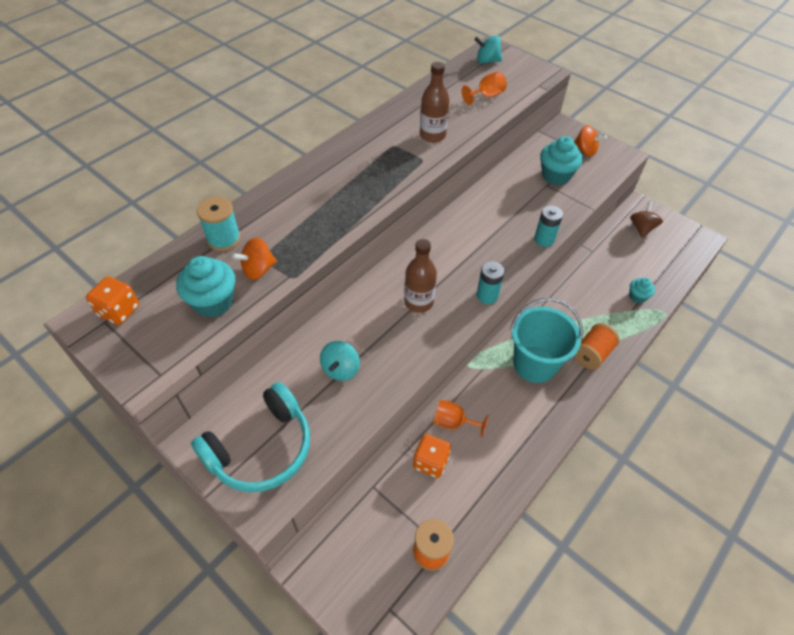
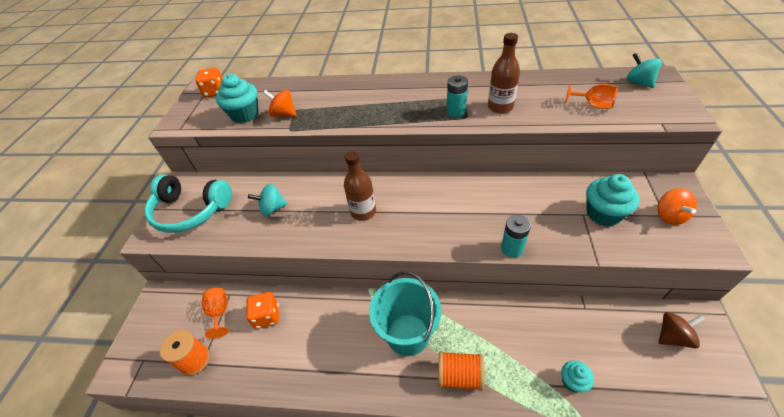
camera: 60 degrees right, 5 degrees down
(224, 239) = (297, 90): turquoise spool -> none
(453, 422) = (309, 310): orange goblet -> orange goblet (219, 313)
(487, 295) = (407, 246): turquoise battery -> turquoise battery (456, 111)

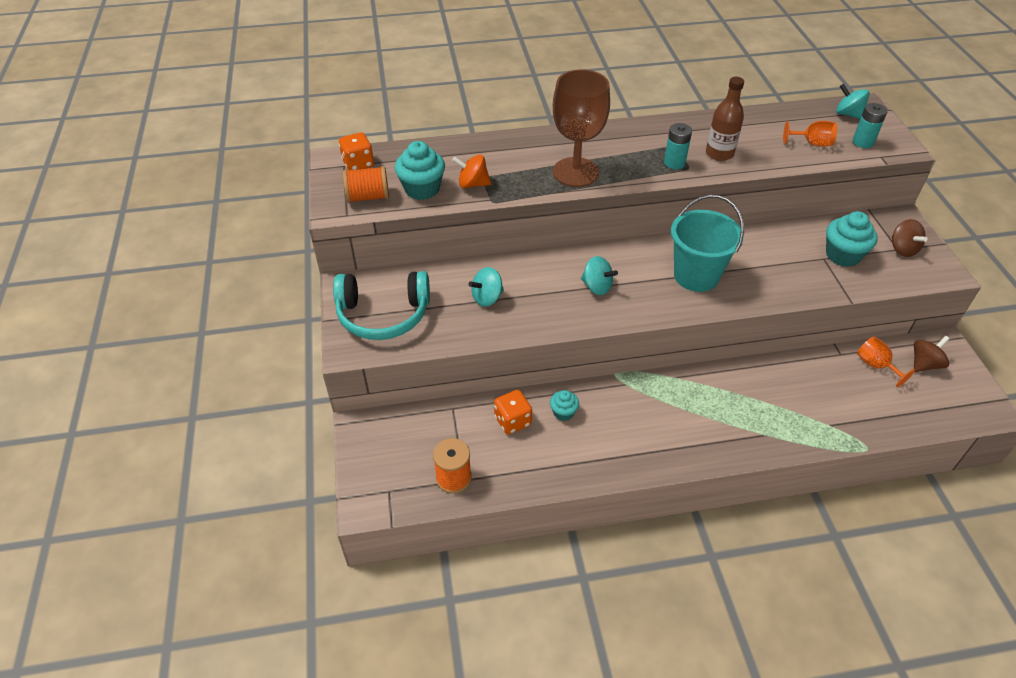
camera: 20 degrees left, 0 degrees up
(219, 313) = (453, 428): orange goblet -> orange goblet (876, 365)
(363, 212) = (597, 287): brown bottle -> turquoise spinning top
(368, 112) = (575, 172): none -> brown goblet
(407, 334) = (677, 409): turquoise bucket -> turquoise bucket (696, 275)
(459, 376) = (744, 434): orange spool -> orange spool (368, 197)
(512, 248) = (768, 300): turquoise battery -> turquoise battery (863, 142)
(572, 381) = (849, 418): turquoise cupcake -> turquoise cupcake (563, 412)
(669, 216) = (902, 249): orange spinning top -> brown spinning top

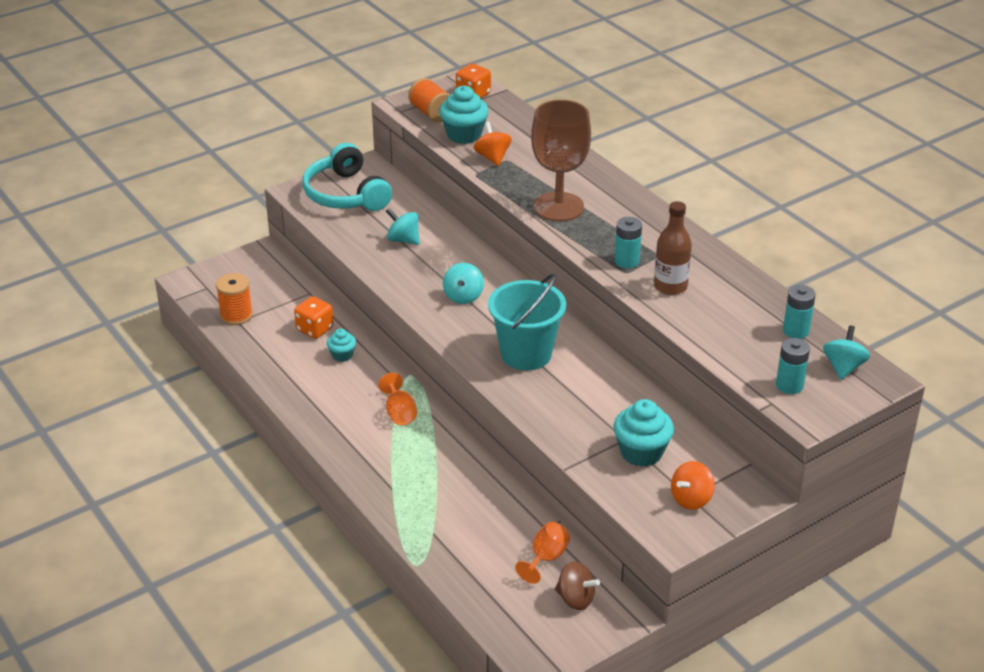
camera: 65 degrees right, 10 degrees down
(798, 118) = (796, 331): none -> turquoise battery
(812, 143) = (750, 347): orange goblet -> orange goblet (399, 413)
(902, 249) = (691, 499): brown spinning top -> orange spinning top

